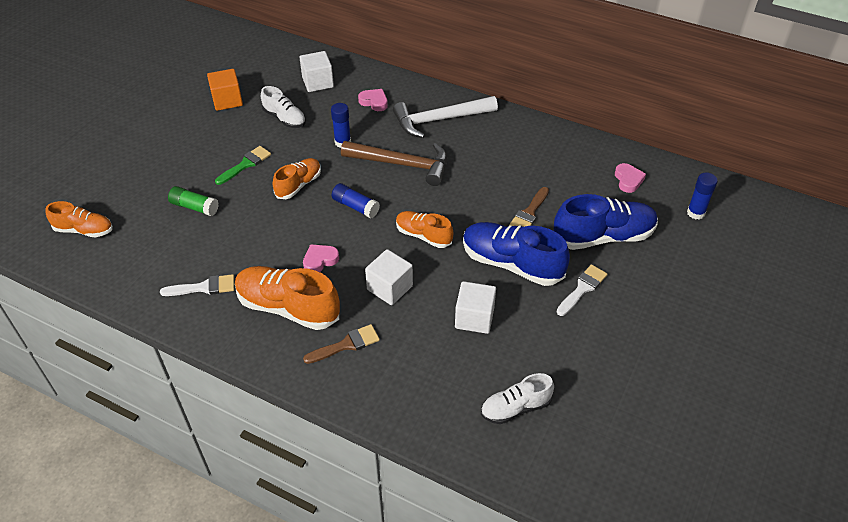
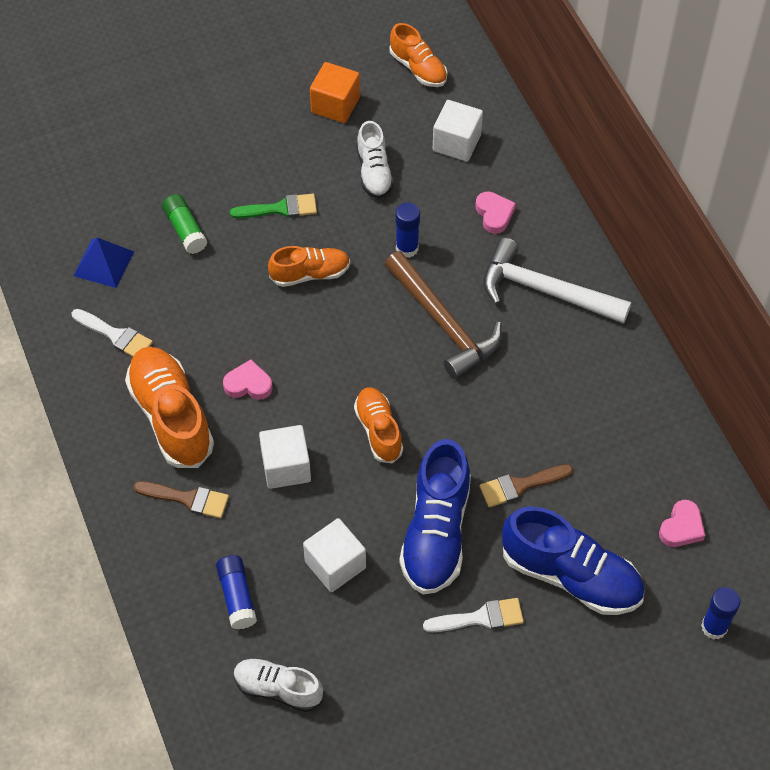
camera: 40 degrees right, 10 degrees up
(84, 230) = (63, 187): orange shoe -> orange shoe (418, 68)
(155, 254) = (104, 263): none -> blue pyramid
(355, 206) = (343, 343): blue glue stick -> blue glue stick (237, 596)
(511, 264) = (436, 533): blue shoe -> blue shoe turned 150 degrees counterclockwise

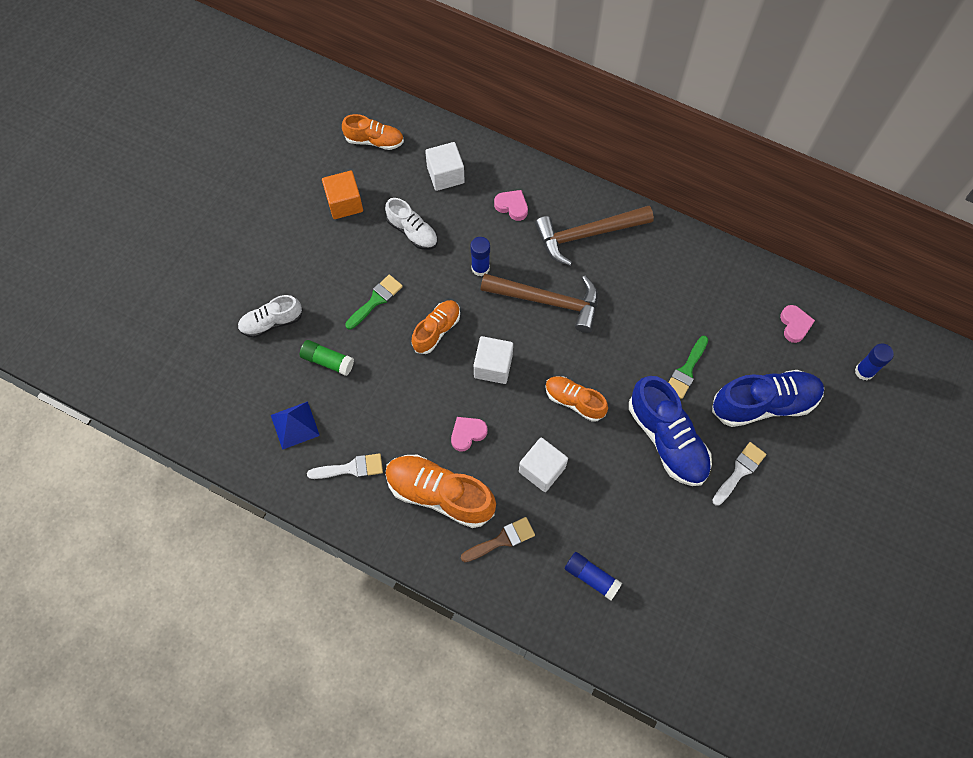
camera: 40 degrees left, 10 degrees up
(278, 689) = (670, 614): white shoe -> white shoe (271, 322)
(335, 565) = (629, 508): white cube -> white cube (493, 366)
(520, 485) = (686, 370): brown brush -> green brush
(545, 291) = (587, 234): white hammer -> brown hammer

